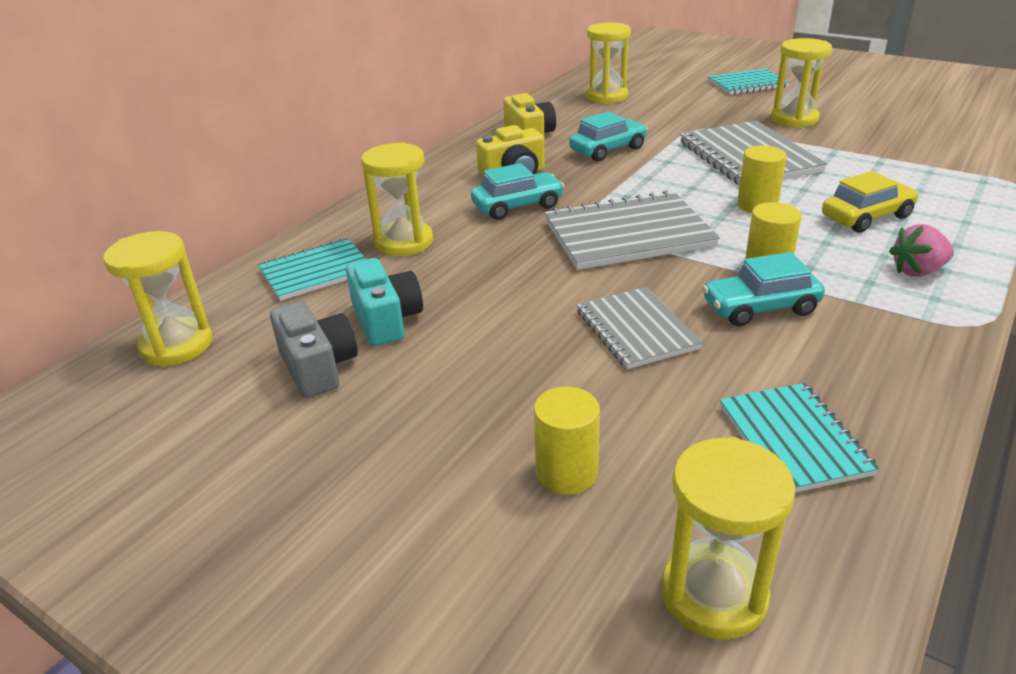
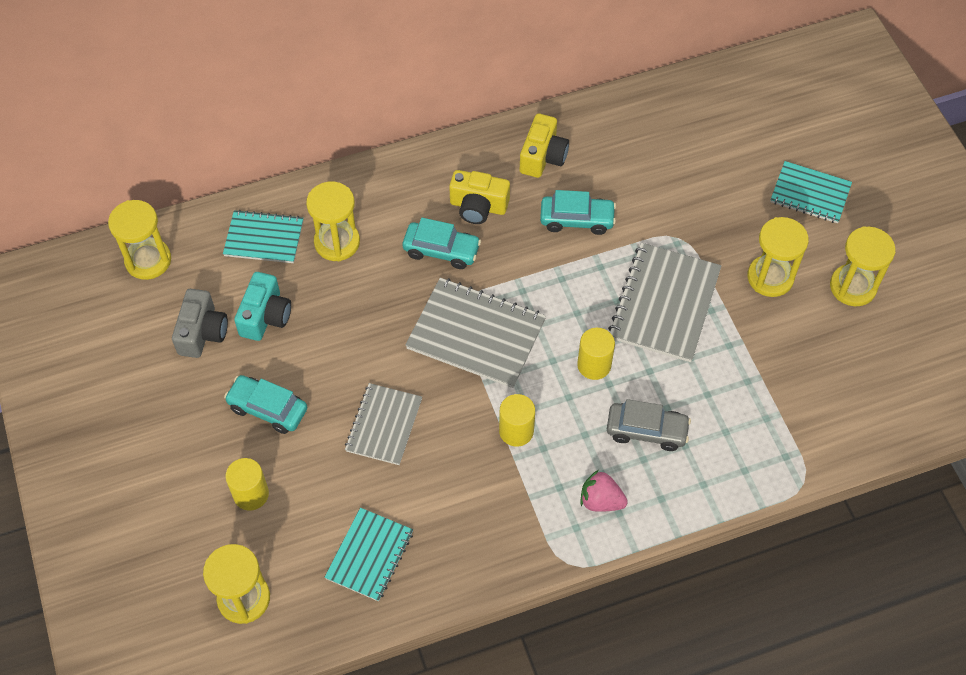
camera: 35 degrees right, 25 degrees up
(607, 96) = (668, 132): yellow hourglass -> yellow hourglass (853, 287)
(760, 308) = (469, 459): turquoise car -> turquoise car (268, 409)
(866, 217) = (646, 431): yellow car -> grey car

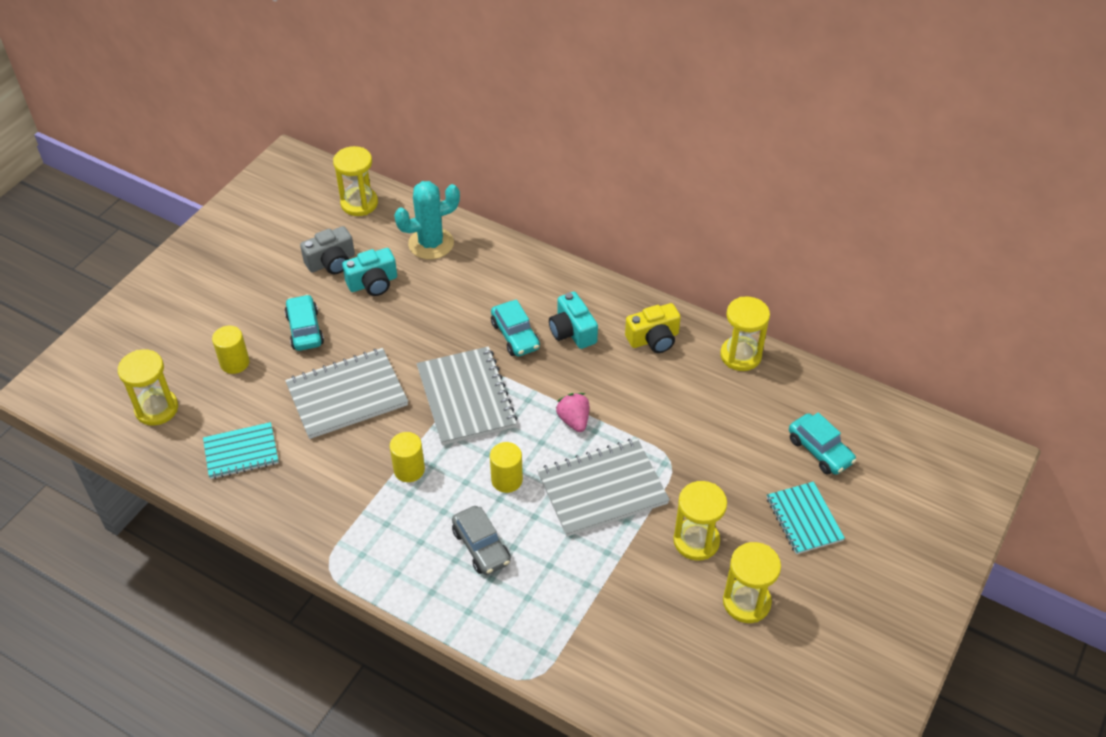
camera: 50 degrees right, 10 degrees down
(264, 238) = (431, 244): turquoise notebook -> turquoise cactus
(337, 242) = (465, 280): yellow hourglass -> yellow hourglass (740, 355)
(384, 425) = (347, 395): grey notebook -> grey notebook, size x1.57
(478, 206) = (572, 331): yellow camera -> turquoise camera
(577, 220) = (620, 392): turquoise car -> turquoise car (820, 451)
(601, 501) = (397, 555): pink strawberry -> pink strawberry (574, 420)

